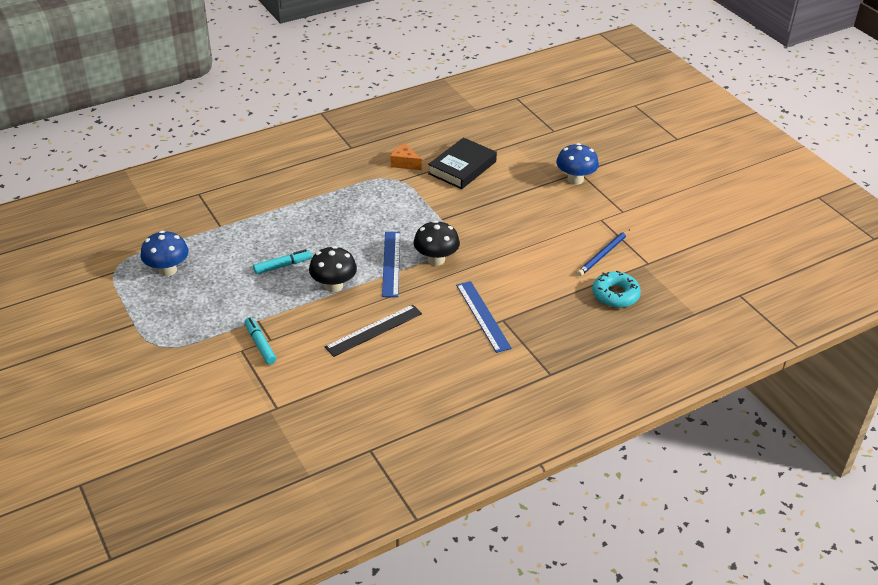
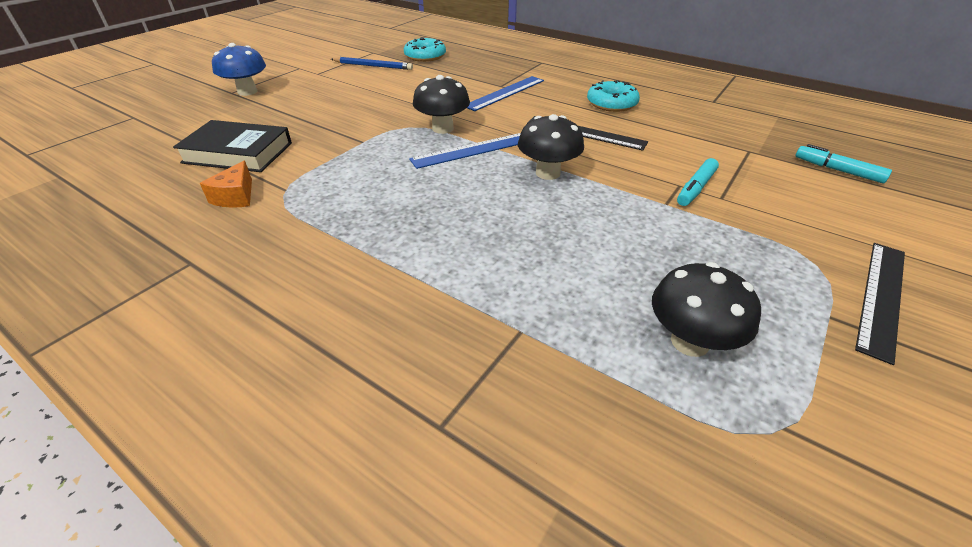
camera: 115 degrees left, 0 degrees up
(122, 352) = (881, 297): none -> black ruler
(167, 270) = (689, 342): blue mushroom -> black mushroom
(283, 266) = (552, 222): turquoise marker -> turquoise marker (837, 170)
(414, 373) = (611, 103): none -> turquoise donut

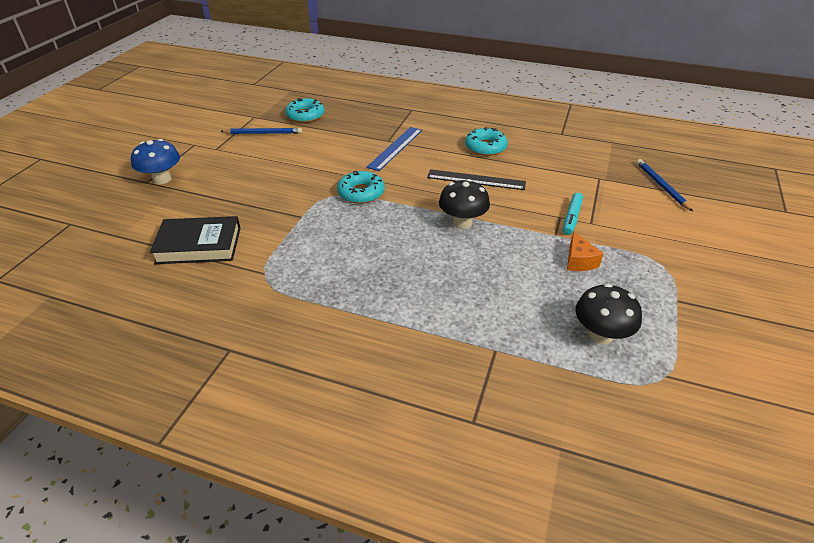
camera: 15 degrees left, 0 degrees up
(236, 196) = (226, 287): orange cheese -> orange cheese (579, 261)
(443, 128) = (361, 193): black mushroom -> turquoise donut
(473, 150) = (396, 210): blue ruler -> none
(837, 170) = (661, 186): turquoise marker -> blue pencil
(881, 297) = (704, 281): black ruler -> none

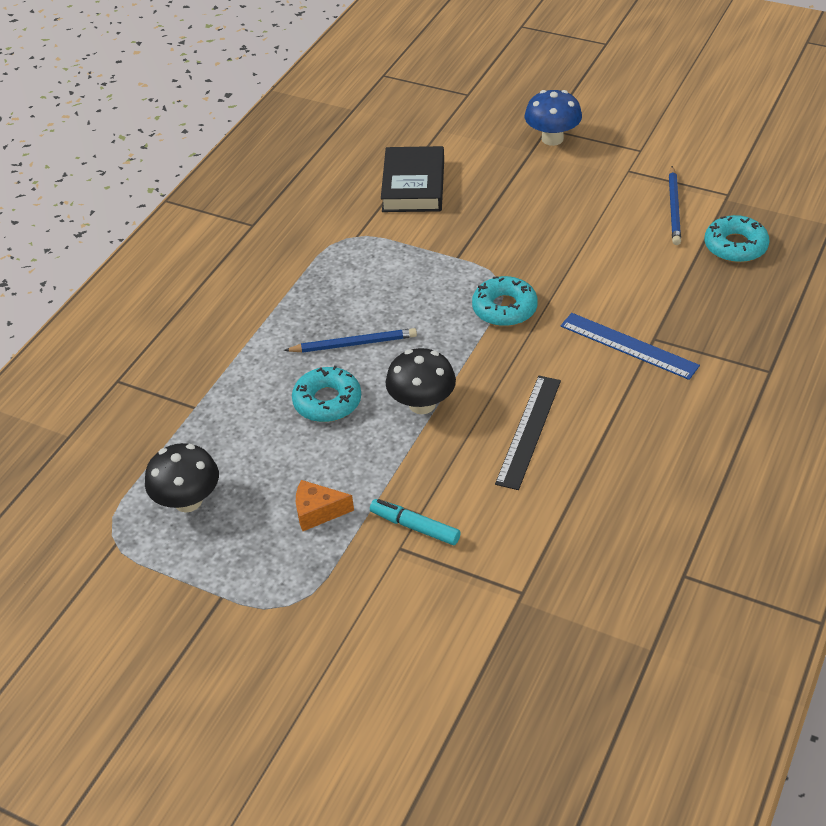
camera: 100 degrees right, 5 degrees up
(485, 147) = (630, 455): turquoise donut -> turquoise donut (327, 401)
(661, 186) = (489, 677): blue pencil -> blue pencil (353, 344)

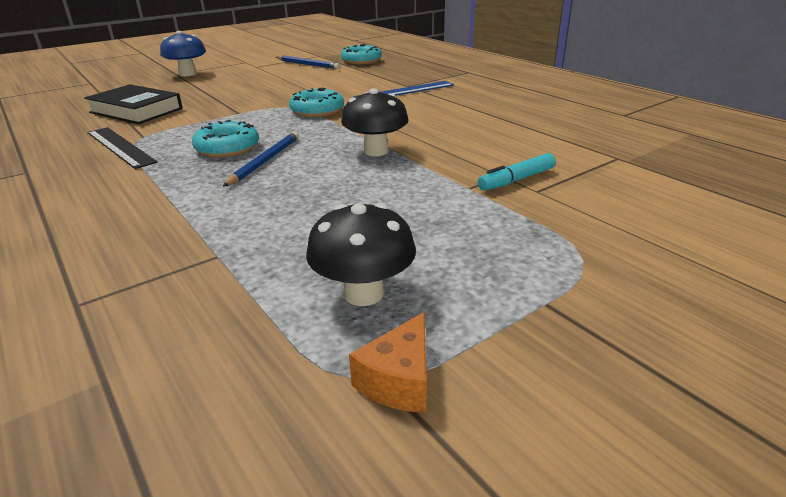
camera: 65 degrees left, 15 degrees down
(318, 512) = (459, 217): orange cheese -> orange cheese (399, 380)
(327, 401) = (318, 185): turquoise donut -> turquoise donut (227, 148)
(529, 431) = (449, 126): black ruler -> black ruler (120, 147)

